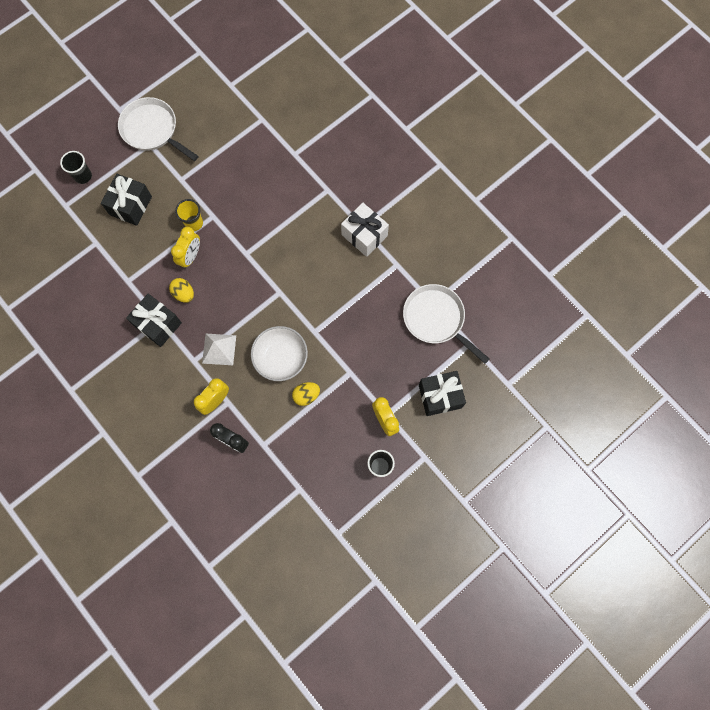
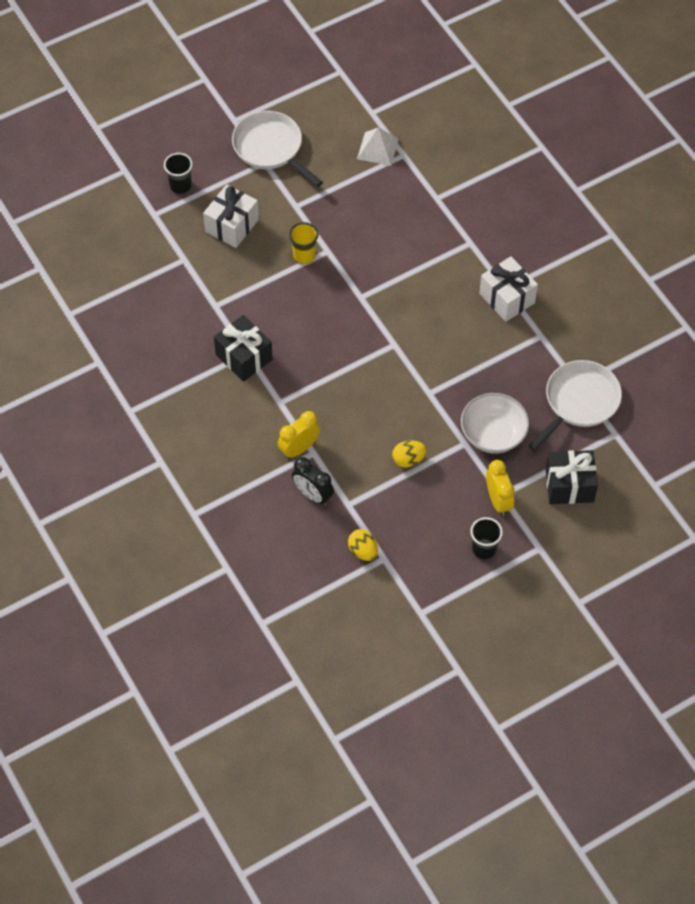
camera: 10 degrees right, 15 degrees down
(130, 205) = (232, 225): black gift -> white gift
(184, 294) = (280, 329): yellow egg -> yellow egg (363, 551)
(191, 256) = (294, 290): yellow clock -> none
(219, 349) = (312, 394): white pyramid -> white pyramid (378, 148)
(281, 358) = (384, 415): white bowl -> white bowl (493, 434)
(436, 319) = (579, 402): white pan -> white pan turned 75 degrees clockwise

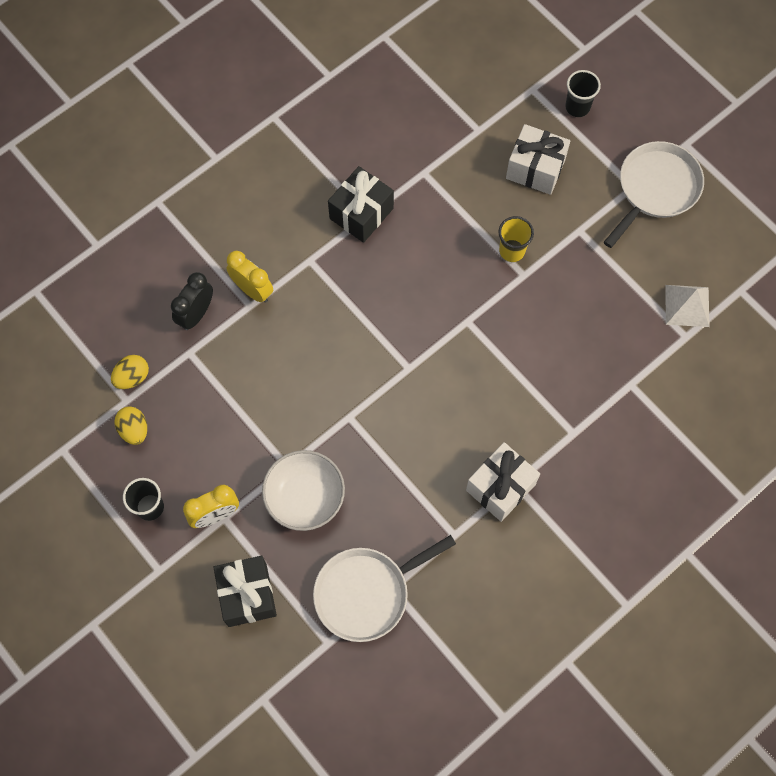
camera: 80 degrees right, 10 degrees up
(408, 460) = (255, 407): yellow egg -> yellow egg (134, 430)
(579, 402) = (366, 593): white pan -> white pan turned 120 degrees clockwise

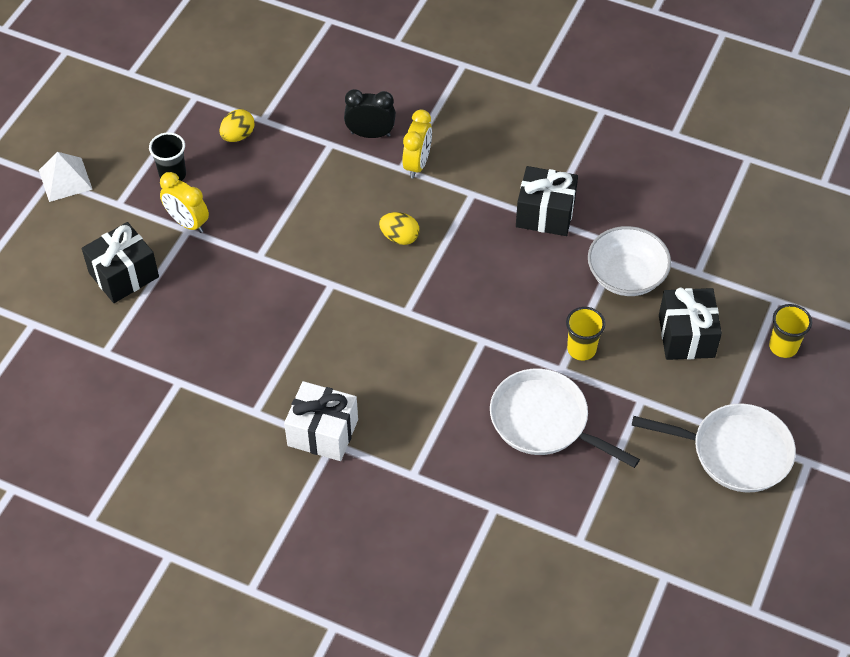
camera: 65 degrees right, 15 degrees down
(132, 377) = (286, 115): yellow egg -> yellow egg (399, 237)
(305, 497) = (236, 281): white bowl -> white bowl (626, 276)
(366, 593) = (165, 363): white pan -> white pan (544, 421)
(535, 169) = (686, 336): white gift -> black gift
(577, 107) = (783, 347): black cup -> yellow cup
(687, 305) = (615, 530): white pyramid -> white pyramid (65, 179)

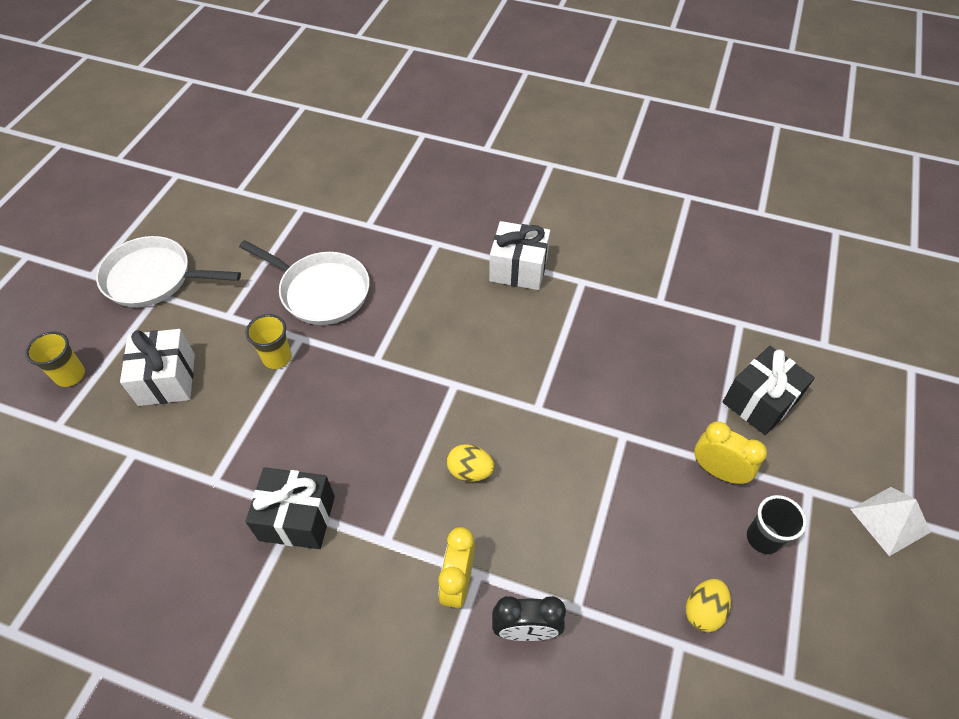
camera: 175 degrees right, 0 degrees up
(626, 276) = (215, 442): white bowl -> none
(686, 336) = (167, 379): black gift -> white gift

